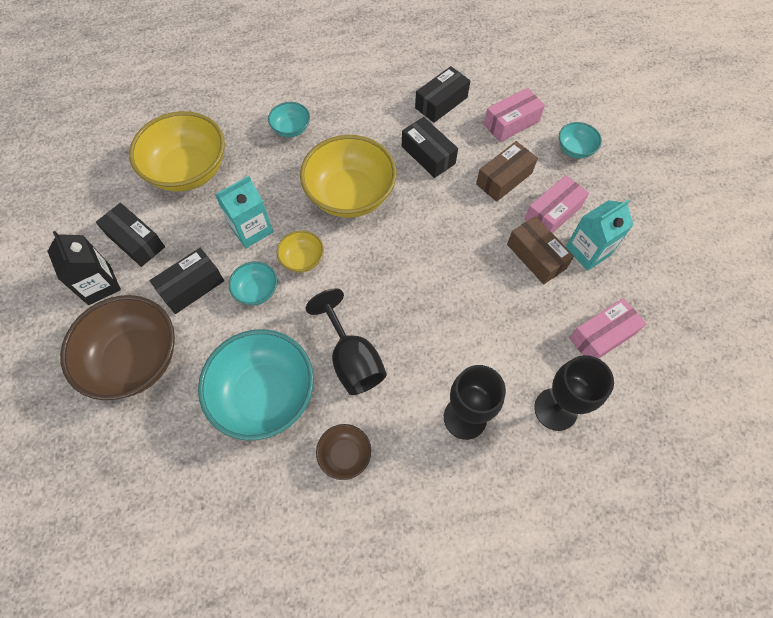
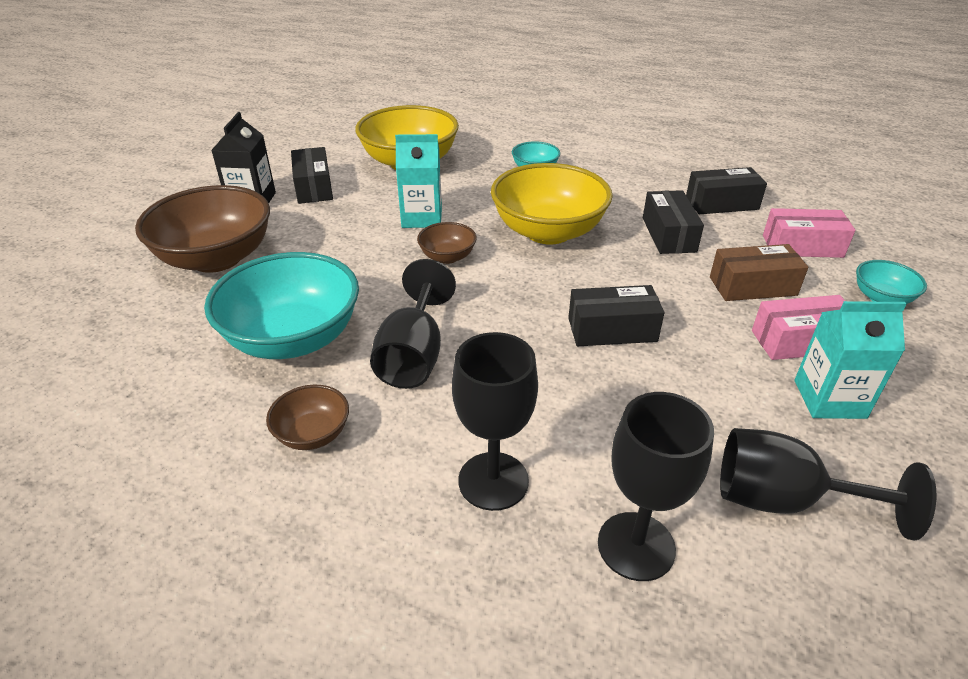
camera: 35 degrees right, 25 degrees down
(192, 286) = (323, 233): black box -> black box (612, 330)
(256, 291) = (377, 260): turquoise bowl -> none
(302, 259) = (447, 257): yellow bowl -> brown bowl
(536, 256) = (741, 371): brown box -> none
(602, 336) = (783, 500): pink box -> black goblet

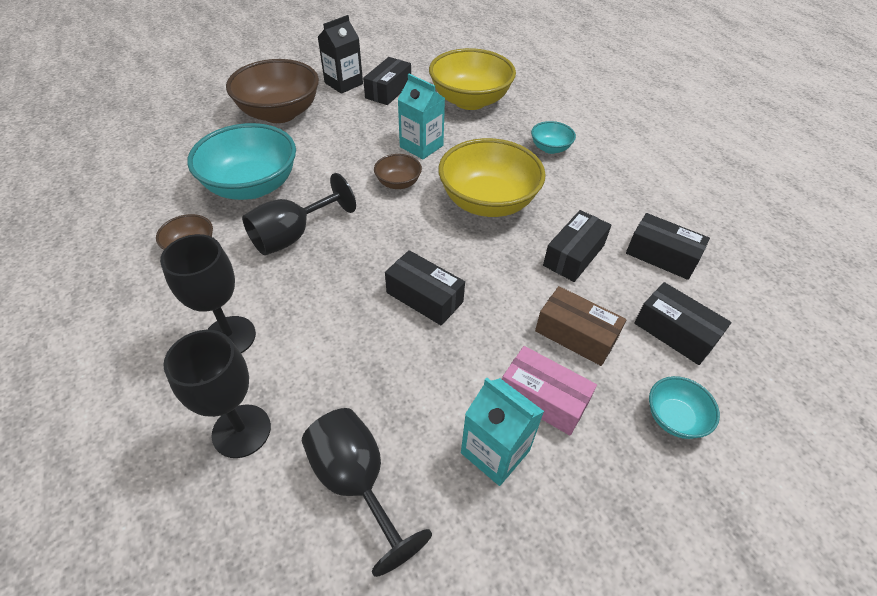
camera: 40 degrees right, 10 degrees up
(802, 246) = (675, 332): pink box -> black box

